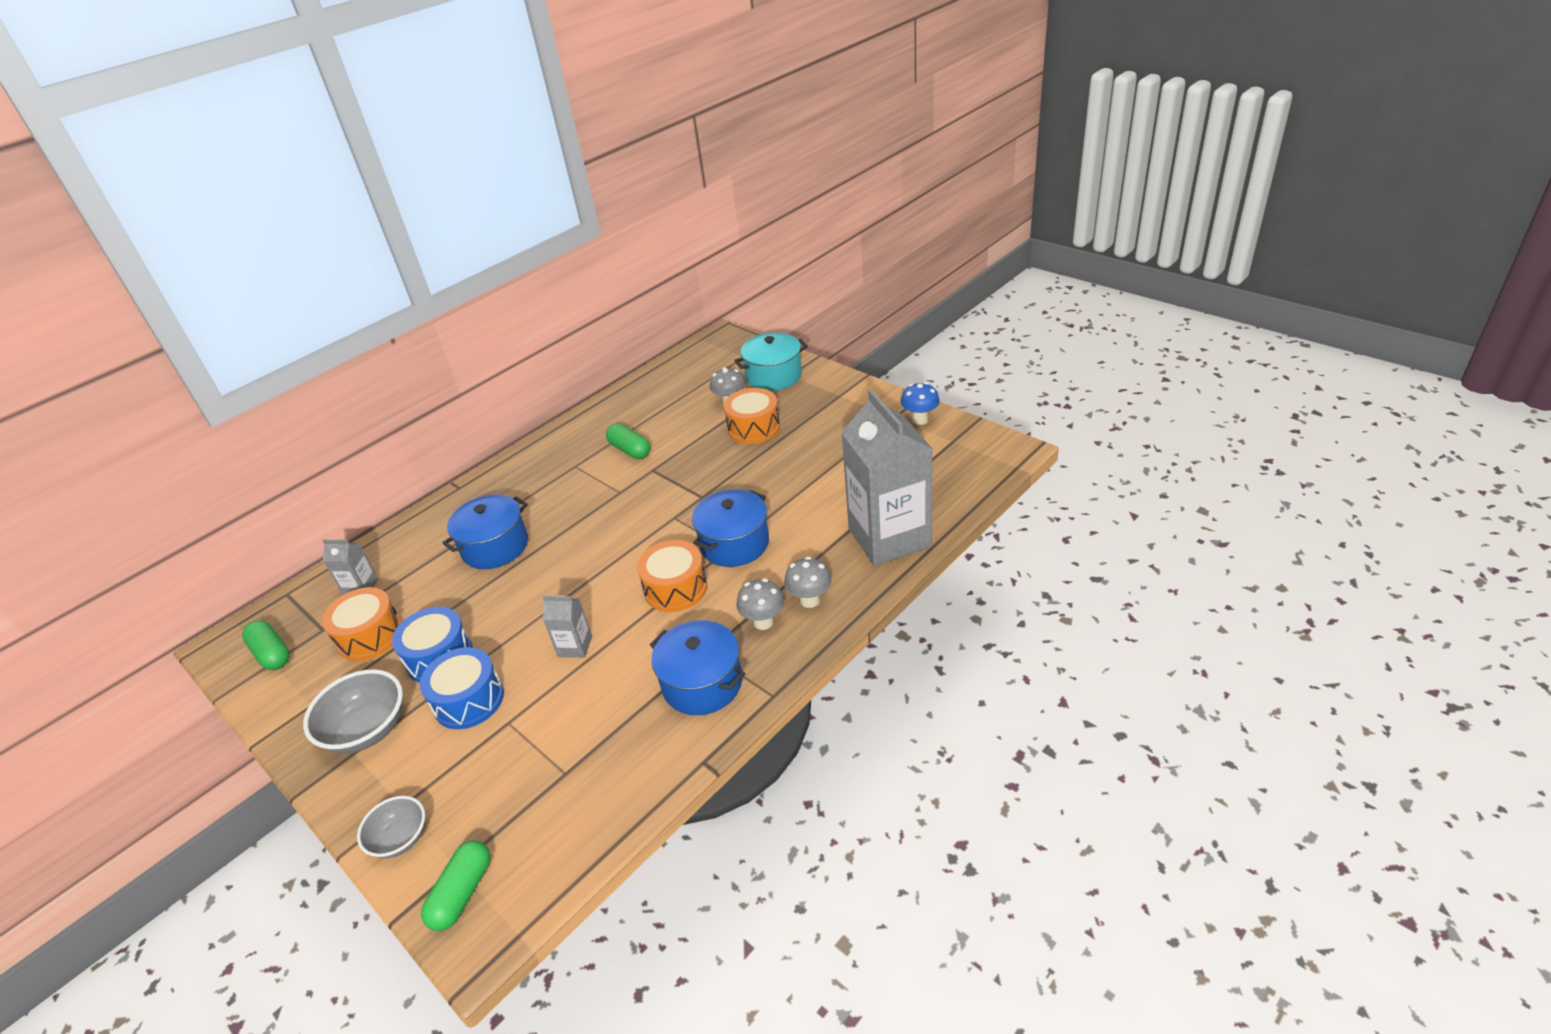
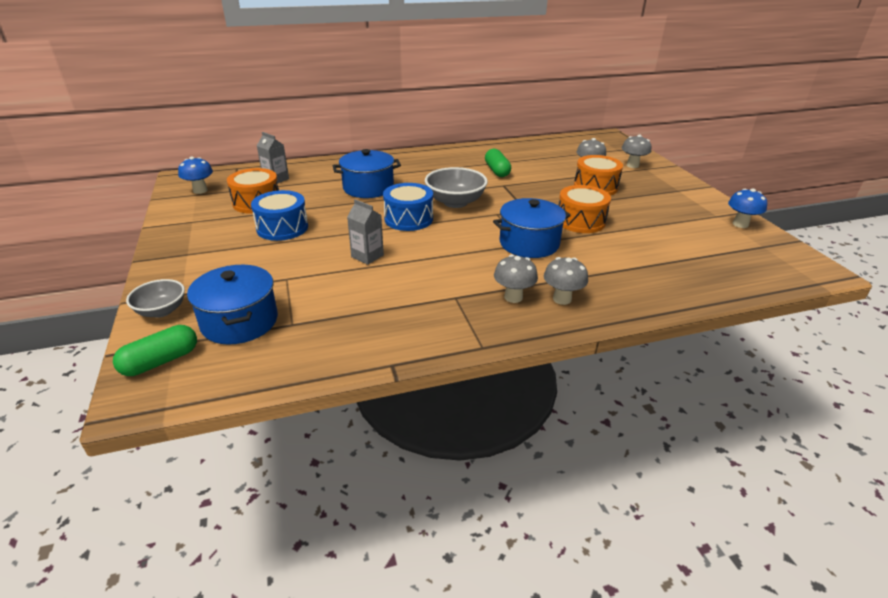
camera: 25 degrees right, 5 degrees down
(272, 654) = (200, 190): green capsule -> blue mushroom
(367, 730) = (206, 246): grey bowl -> grey bowl (455, 202)
(469, 700) = (276, 256): blue drum -> blue drum (408, 219)
(675, 588) = (464, 252): orange drum -> orange drum (580, 221)
(702, 683) = (434, 315): blue pot -> blue pot (239, 321)
(774, 376) = (632, 165): turquoise pot -> grey mushroom
(889, 537) = (661, 286): grey carton -> none

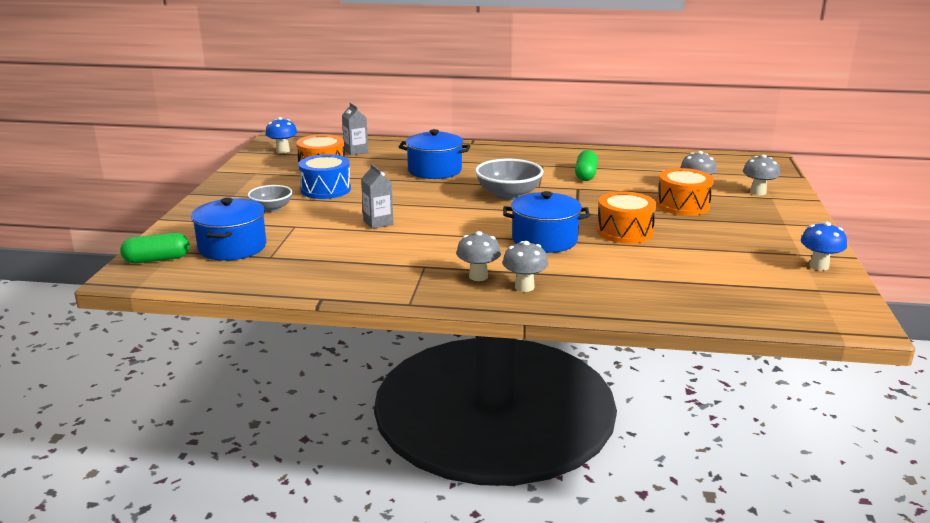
camera: 25 degrees right, 10 degrees down
(161, 311) = (183, 229): grey bowl -> grey bowl (271, 208)
(408, 219) = (446, 201): blue drum -> none

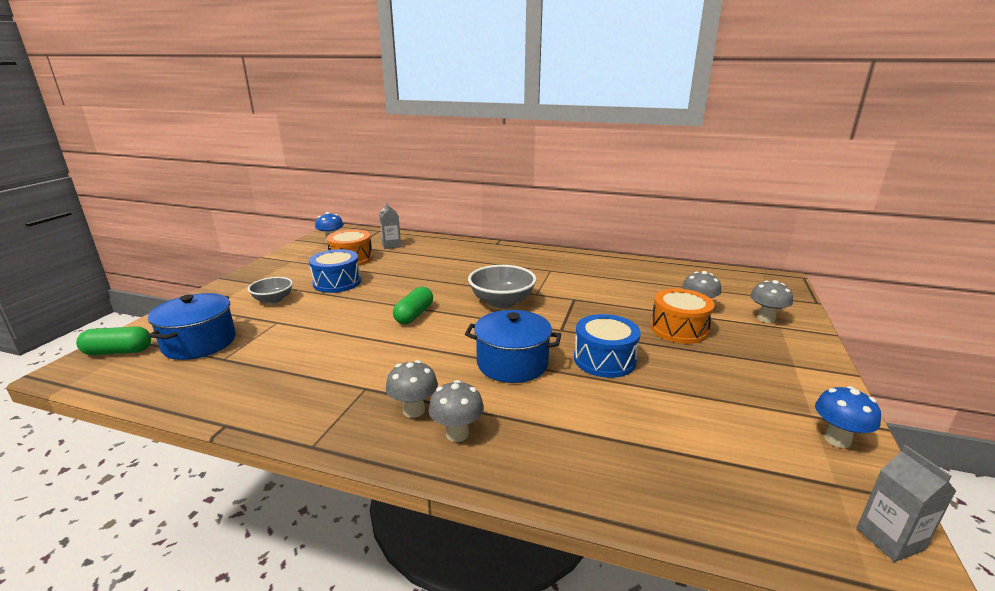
camera: 10 degrees right, 0 degrees up
(378, 222) = (357, 325): grey carton -> grey carton (889, 539)
(434, 170) = (447, 269): blue pot -> none
(585, 175) = (588, 284): green capsule -> green capsule (414, 315)
(624, 231) = (604, 360): orange drum -> blue drum

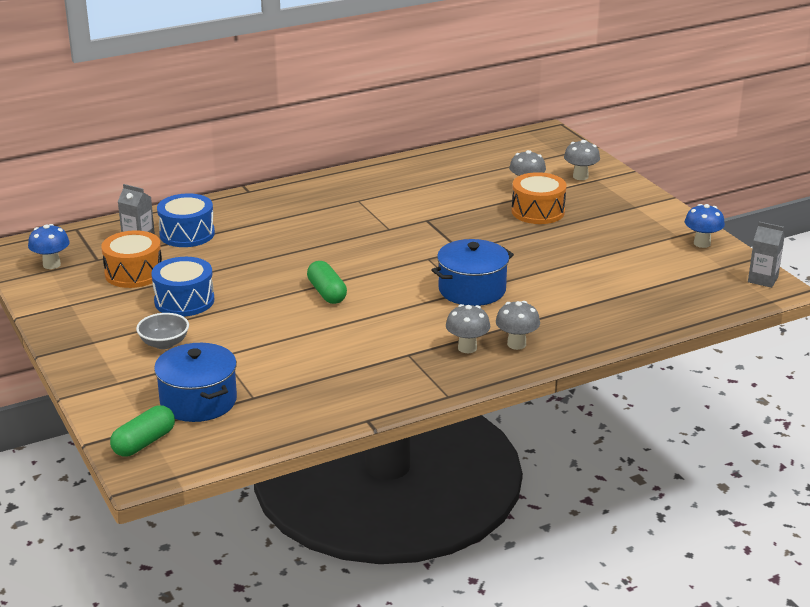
camera: 45 degrees left, 5 degrees up
(502, 302) = (375, 248): grey bowl -> none
(604, 360) = (525, 258): blue drum -> blue drum (187, 234)

